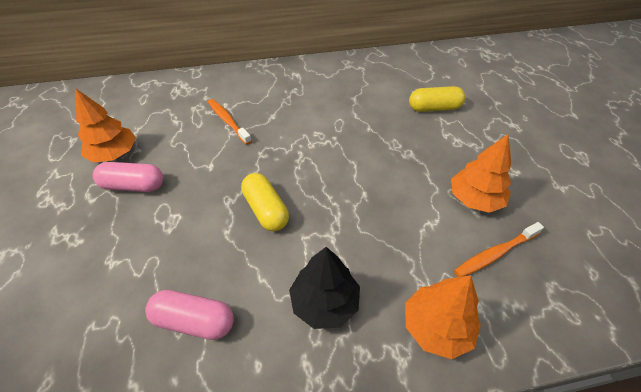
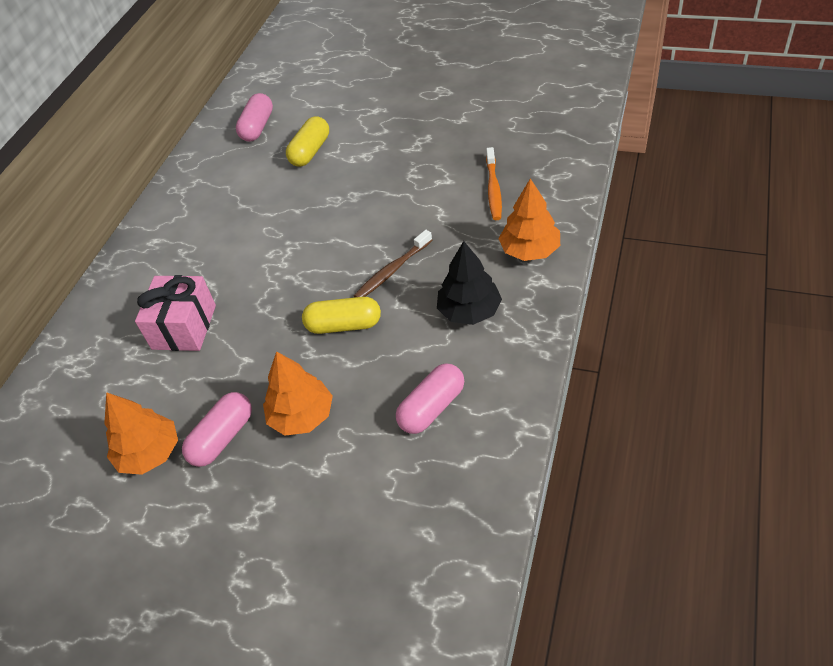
camera: 55 degrees left, 0 degrees up
(228, 121) = (184, 327): orange toothbrush -> pink gift
(341, 216) = (392, 271): none -> brown toothbrush
(434, 72) = (257, 127): none -> pink capsule
(474, 199) = (436, 175): orange tree -> orange tree (302, 416)

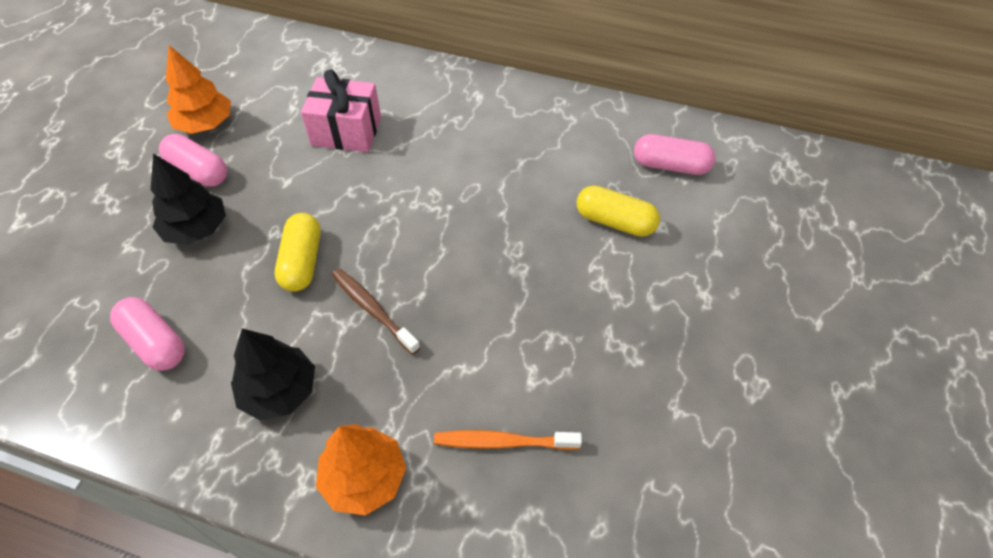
camera: 85 degrees right, 5 degrees up
(302, 416) = (196, 229): orange tree -> black tree

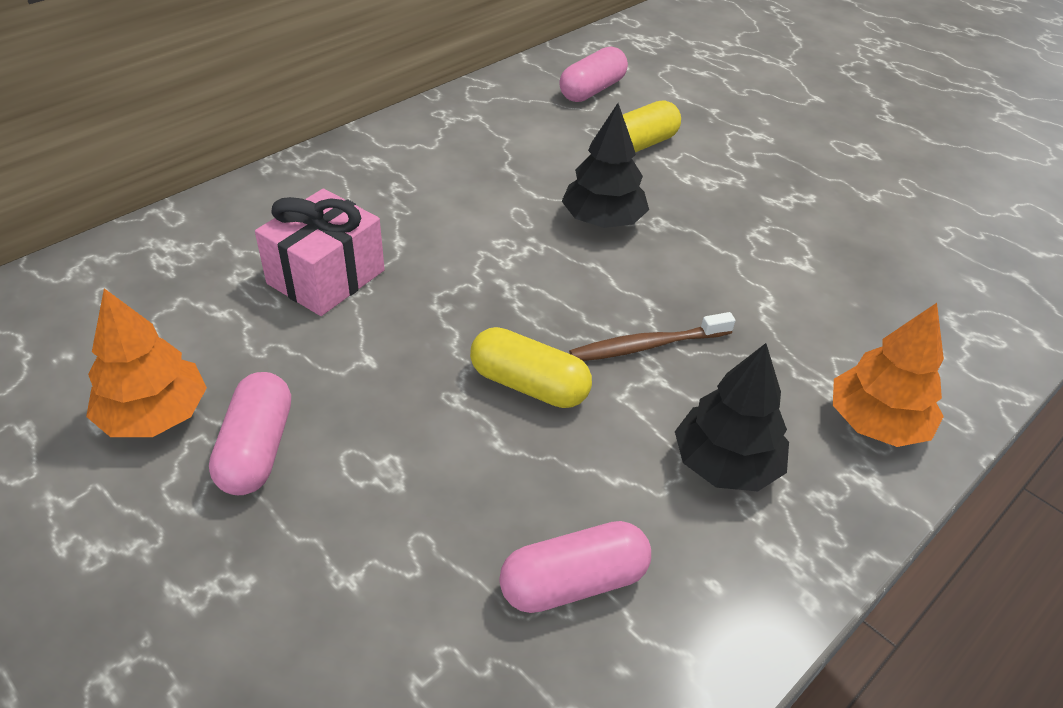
camera: 65 degrees left, 10 degrees down
(196, 229) = (380, 481): black tree -> black tree (603, 220)
(198, 171) = (257, 449): pink capsule -> pink capsule turned 60 degrees counterclockwise
(502, 442) = (868, 308): orange toothbrush -> none

